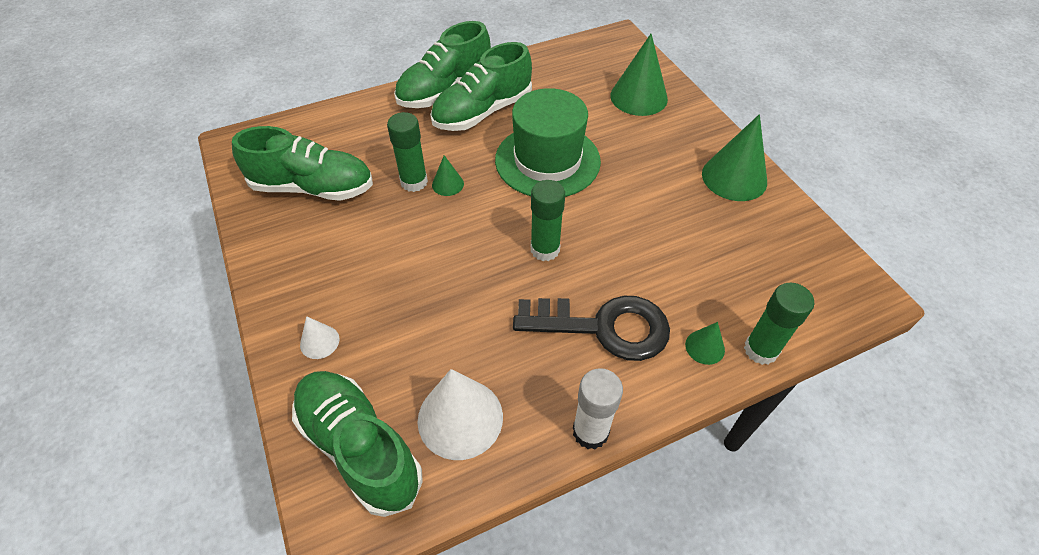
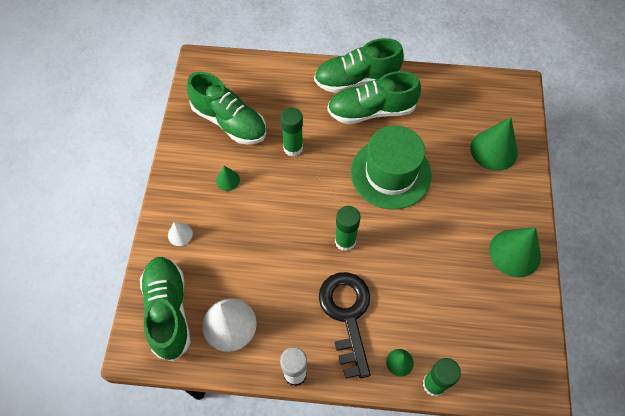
camera: 30 degrees right, 10 degrees up
(448, 184) = (313, 160): green cone -> green cone (228, 180)
(604, 327) = (347, 315): black key -> black key turned 135 degrees counterclockwise

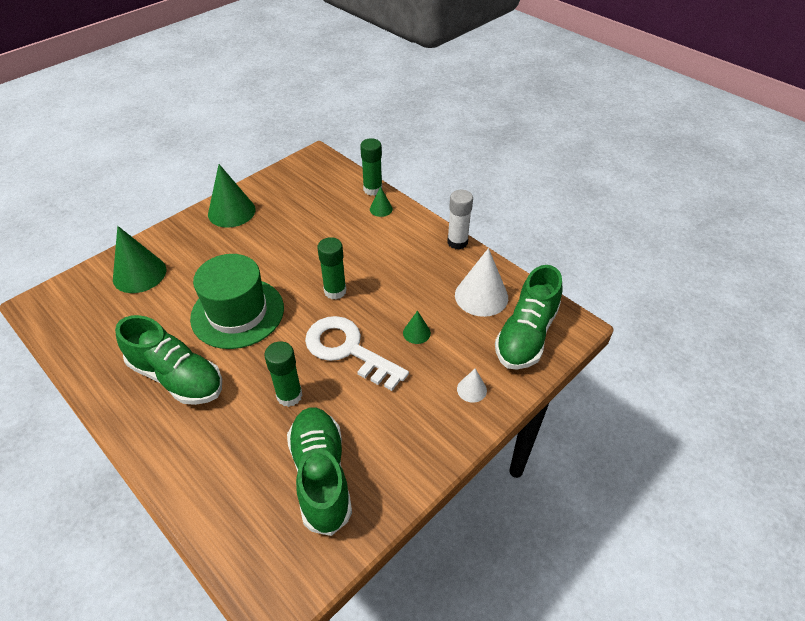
camera: 140 degrees left, 15 degrees down
(228, 180) = (383, 409): green cone -> green cone (416, 333)
(288, 202) = (347, 349): none -> white key
(347, 315) = (387, 250): black key -> none
(356, 79) = (143, 421): green shoe -> none

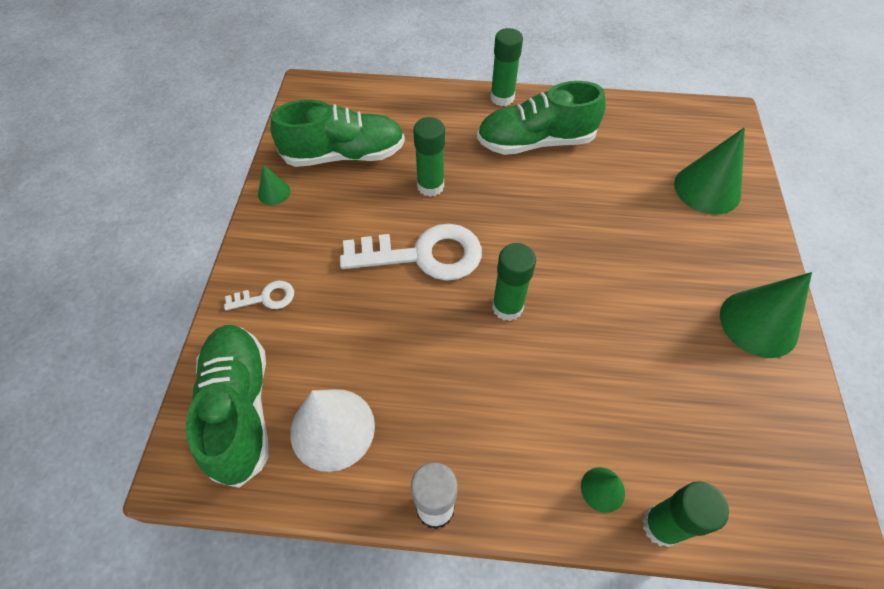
camera: 140 degrees right, 10 degrees up
(138, 438) = (502, 98): none -> green glue stick
(237, 313) = (567, 218): green hat -> none
(321, 475) = (344, 155): green shoe -> green shoe turned 45 degrees counterclockwise
(416, 333) = (371, 320): green cone -> green cone (274, 192)
(471, 389) = (266, 297): white cone -> white key

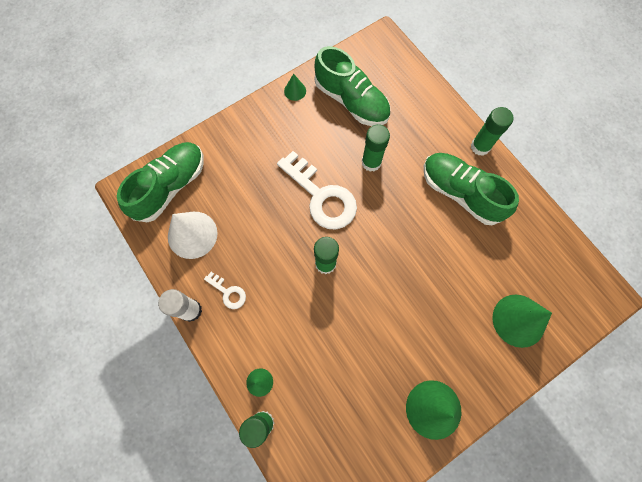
camera: 50 degrees right, 15 degrees up
(266, 297) = (232, 145): white key -> white key (228, 292)

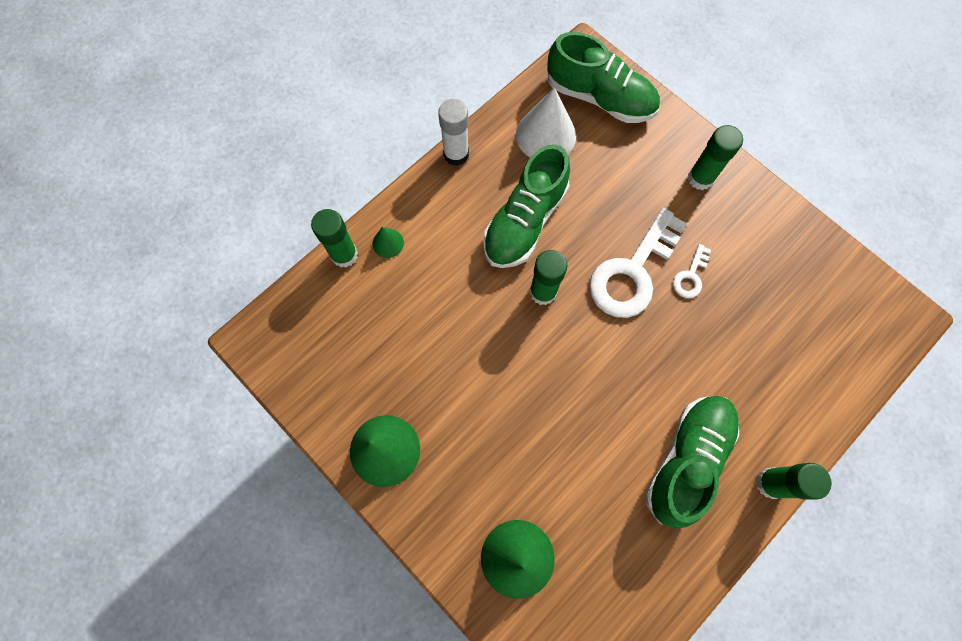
camera: 80 degrees right, 0 degrees up
(228, 292) = (484, 188): white key -> white key (690, 276)
(295, 91) = (778, 212): green cone -> none
(351, 101) = (786, 288): green shoe -> green shoe (524, 221)
(371, 162) = (699, 328): green glue stick -> green glue stick (700, 178)

